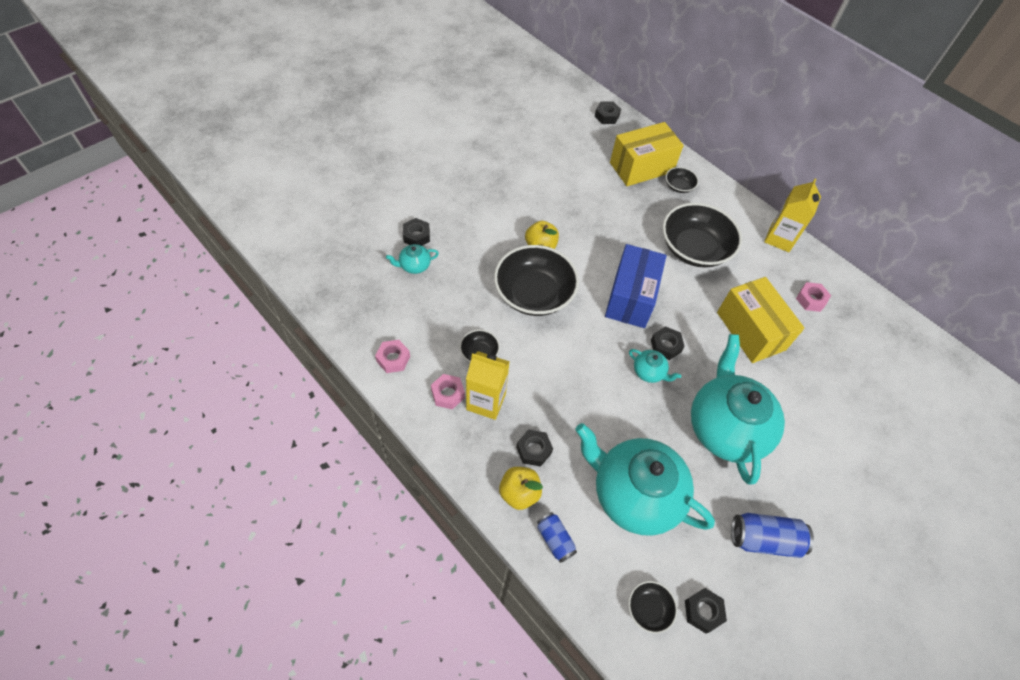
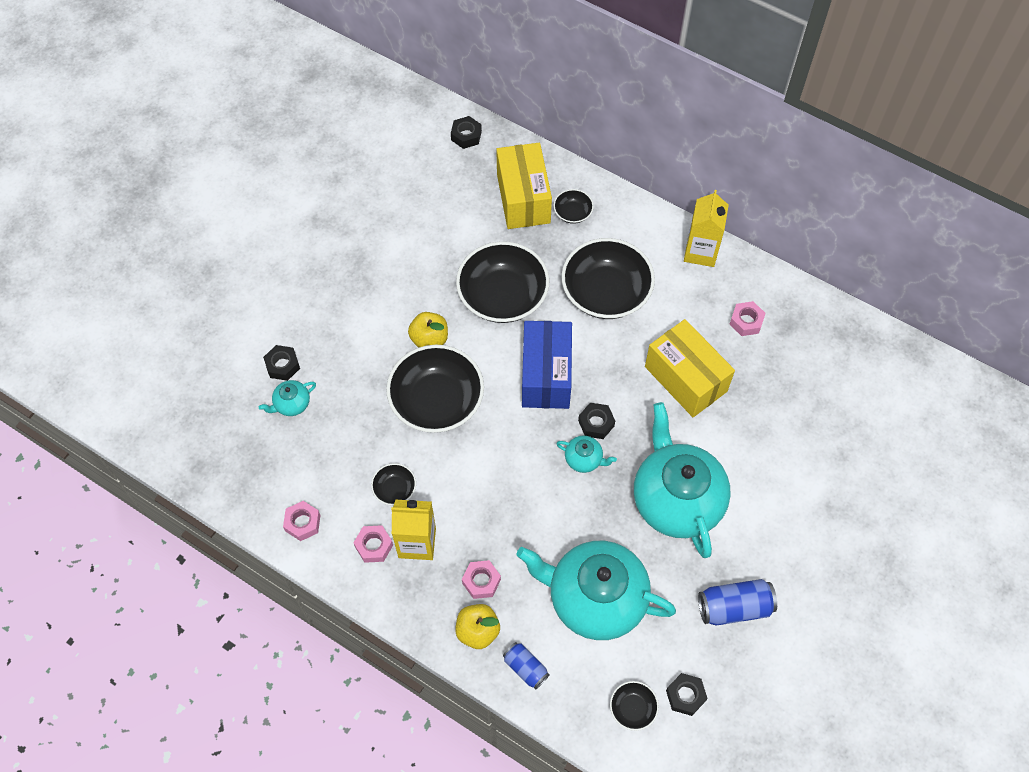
camera: 10 degrees left, 5 degrees up
(534, 450) = (481, 581): black nut -> pink nut
(608, 230) = (503, 296): none -> black bowl
(641, 167) = (523, 198): yellow box -> yellow box turned 60 degrees counterclockwise

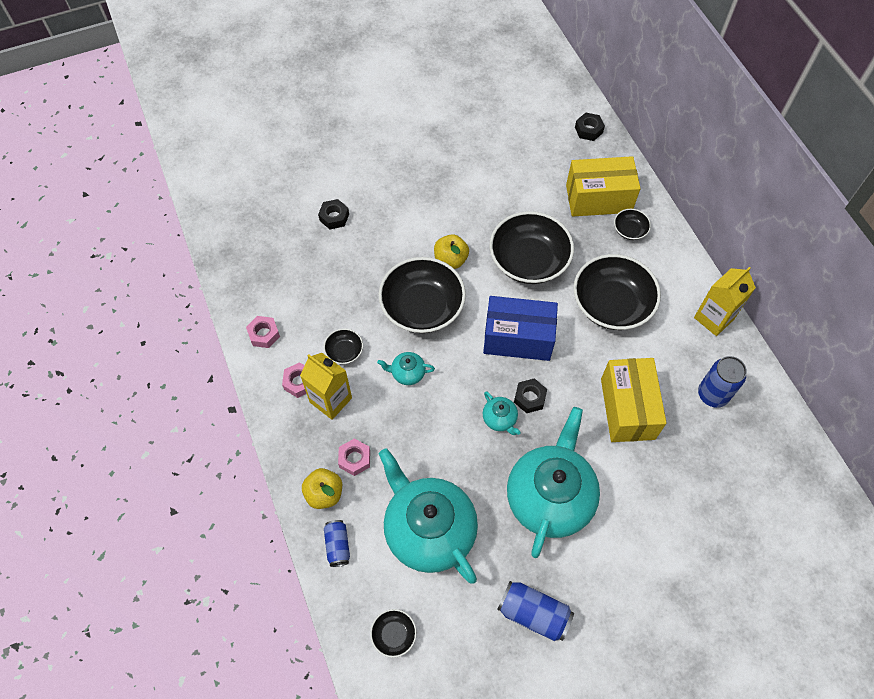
camera: 35 degrees right, 0 degrees up
(291, 404) = (320, 247): turquoise teapot -> turquoise teapot (407, 373)
(523, 198) = (598, 198): yellow box -> yellow box turned 60 degrees clockwise
(546, 375) = (518, 338): blue box -> blue box turned 60 degrees clockwise
(685, 695) = (442, 655): black nut -> none
(746, 321) = (712, 395): pink nut -> blue can

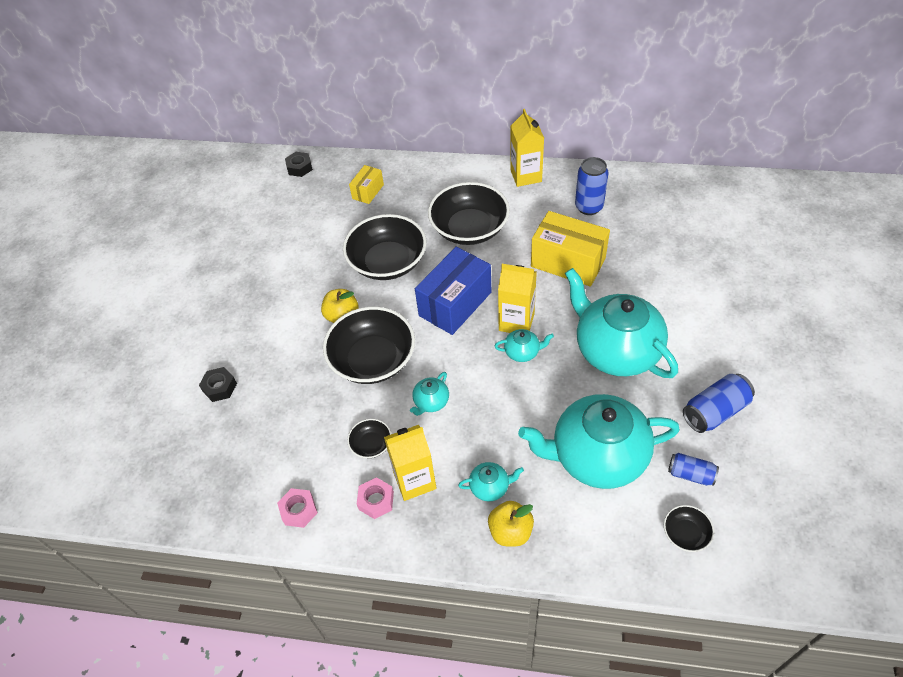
camera: 55 degrees left, 10 degrees down
(337, 545) = (571, 543): blue can -> blue can (690, 474)
(354, 459) = (490, 487): pink nut -> turquoise teapot
(529, 398) = (516, 322): black nut -> yellow carton
(598, 198) = (368, 191): yellow box -> yellow box, size x0.52
(630, 230) = (412, 187): black bowl -> none

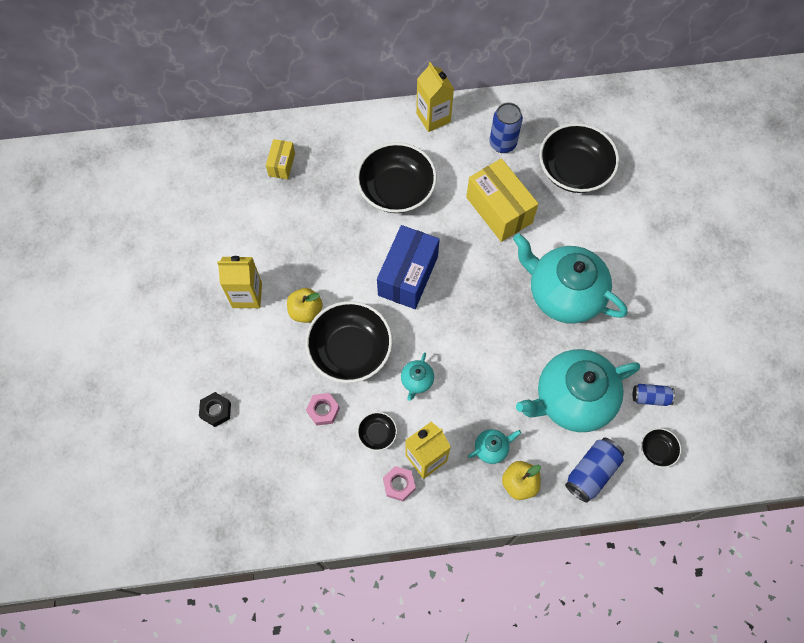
camera: 20 degrees left, 15 degrees up
(299, 168) = (200, 148): black nut -> none
(299, 510) = (335, 510): pink nut -> pink nut (323, 410)
(387, 262) = (329, 243): black bowl -> black bowl (574, 170)
(516, 322) = (469, 283): yellow carton -> yellow carton (247, 295)
(522, 352) = (483, 313): turquoise teapot -> none
(568, 262) = (499, 210): yellow box -> yellow box turned 45 degrees clockwise
(715, 411) = (658, 335): blue can -> blue can (591, 472)

